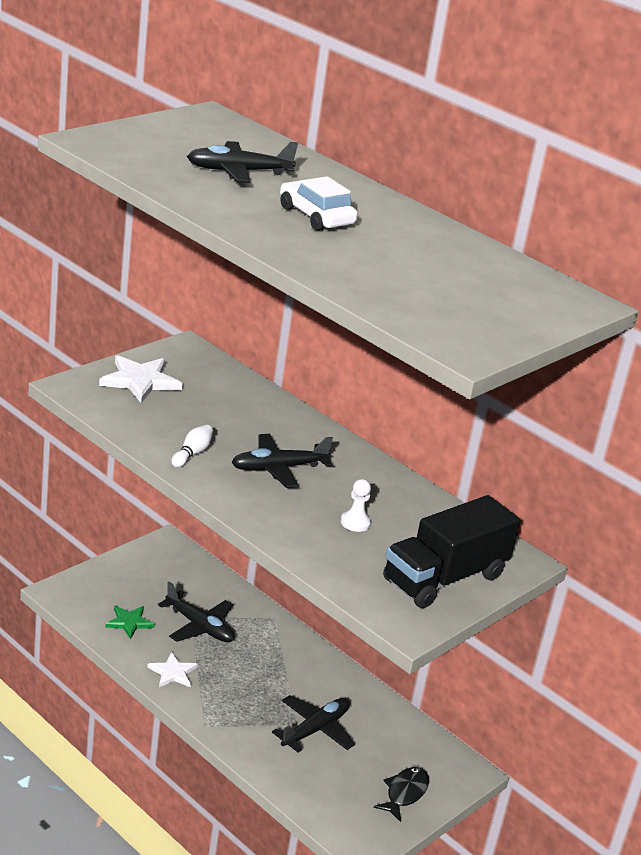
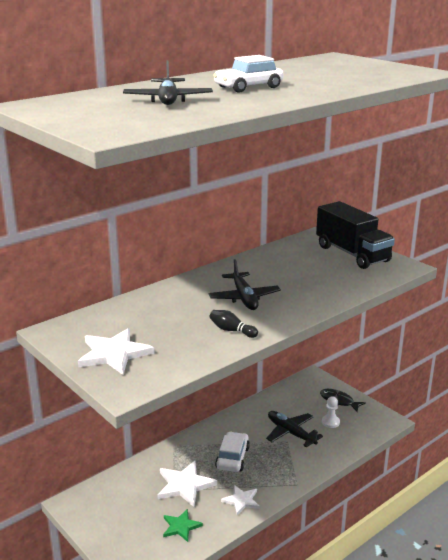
camera: 80 degrees left, 5 degrees down
(192, 453) = (232, 330): white bowling pin -> black bowling pin
(199, 626) = (185, 485): black plane -> white star
(254, 669) = (232, 458): none -> white car
(355, 522) = (303, 275): white pawn -> white pawn (330, 422)

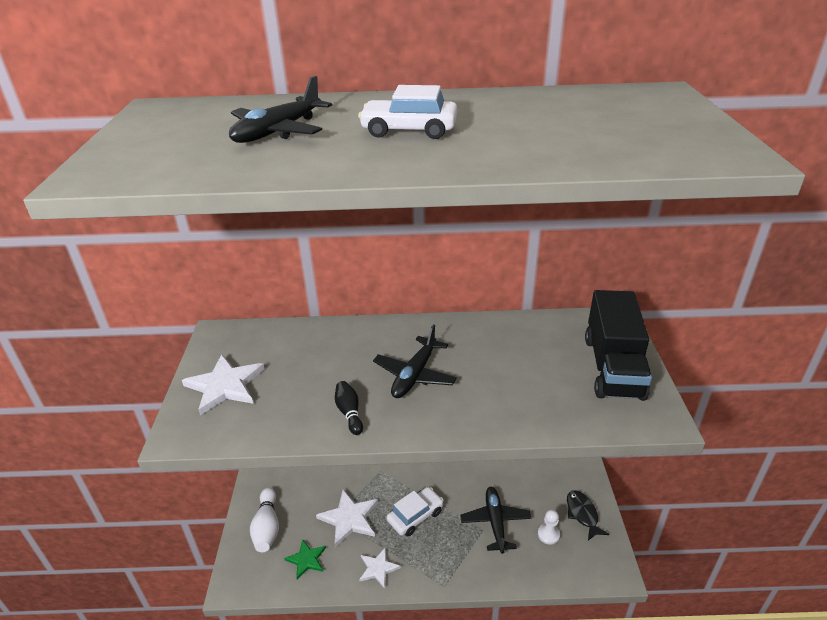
camera: 40 degrees right, 10 degrees up
(122, 526) = (267, 527): none -> white bowling pin

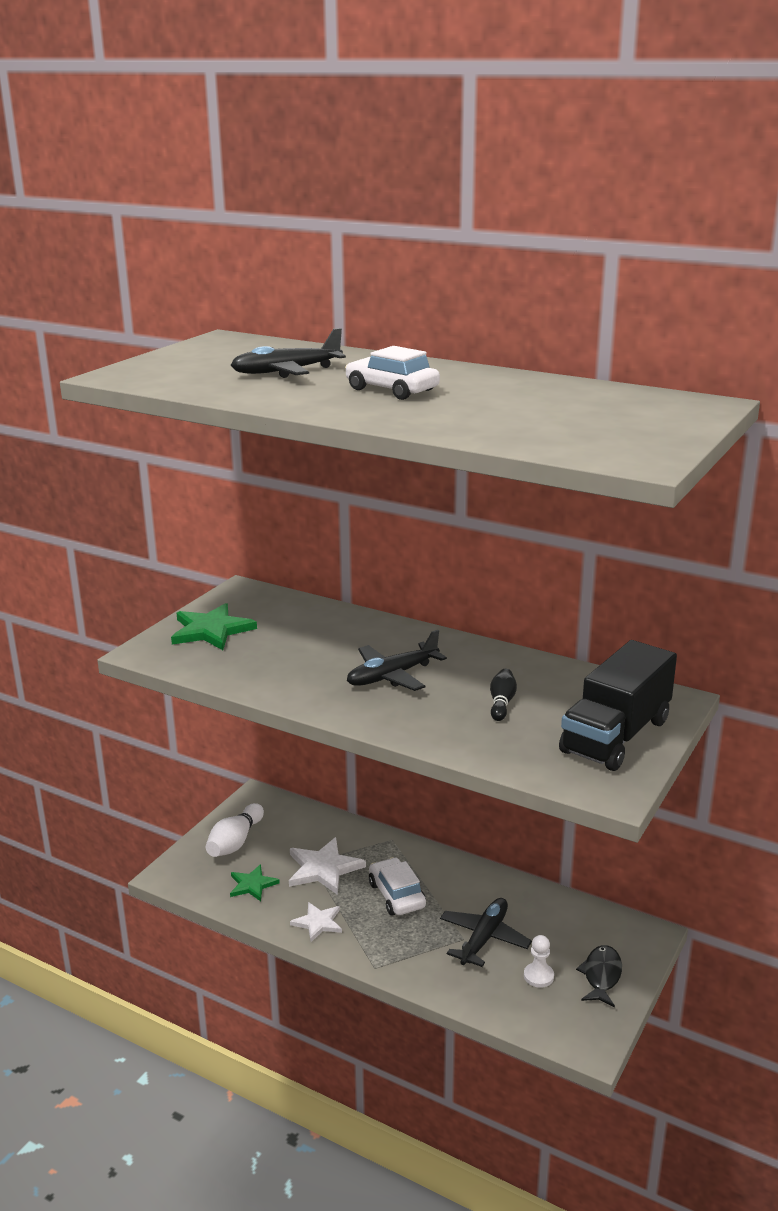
camera: 30 degrees right, 10 degrees down
(225, 385) = (211, 630): white star -> green star
(349, 413) = (299, 684): black bowling pin -> black bowling pin (501, 703)
(415, 516) = (396, 895): white car -> white car turned 105 degrees counterclockwise

